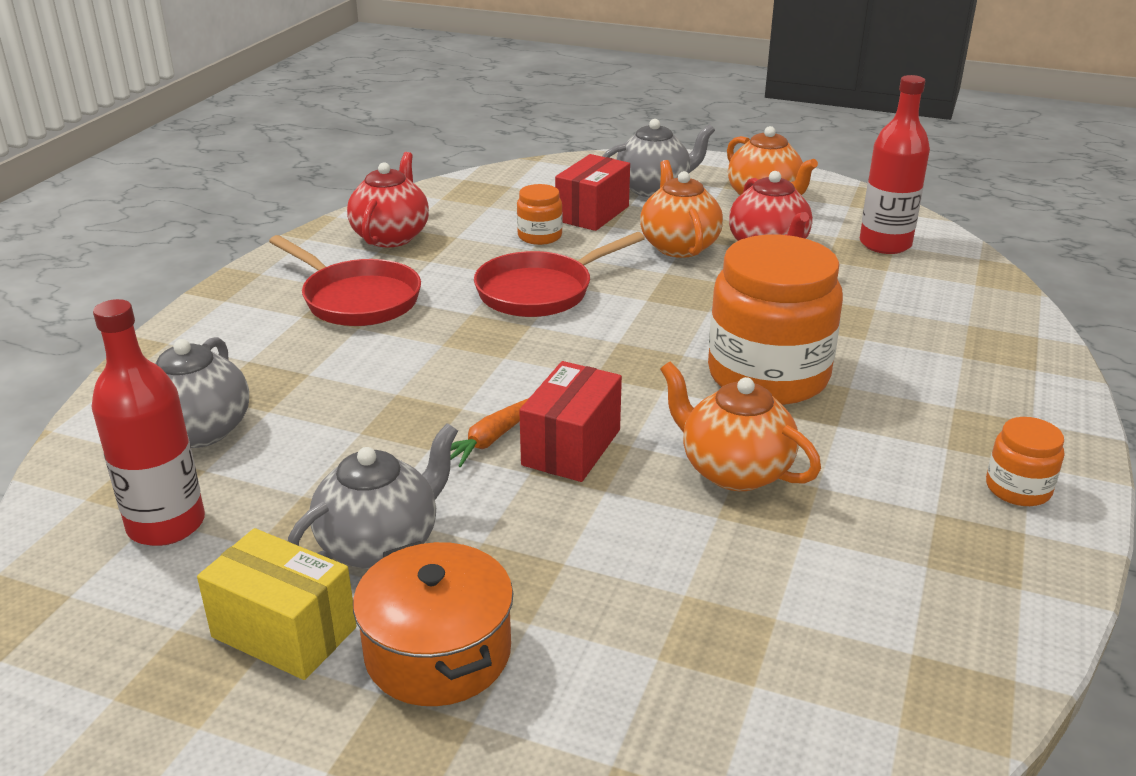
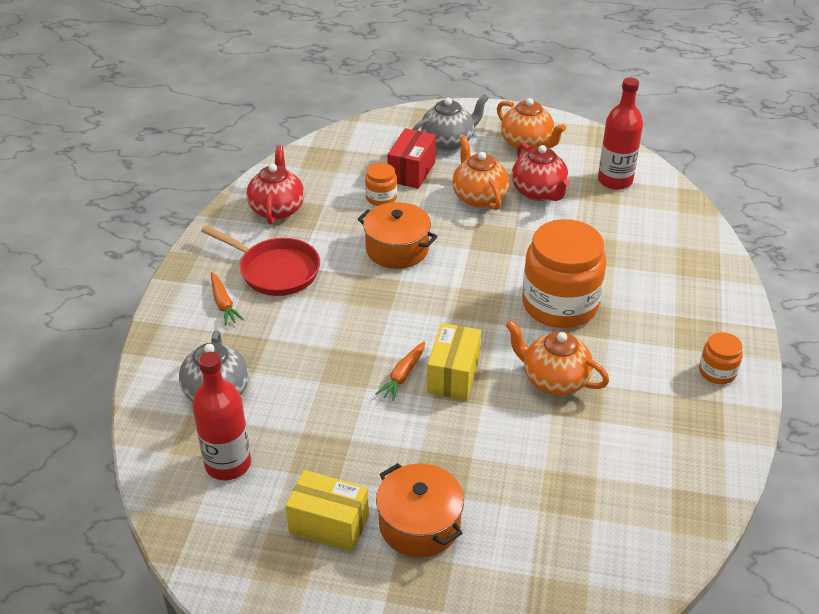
camera: 10 degrees left, 10 degrees up
(266, 328) = (223, 303): none -> orange carrot
(380, 544) = (362, 460): grey teapot -> none
(541, 291) = (397, 249): red pan -> orange pot
(571, 447) = (453, 375): red box -> yellow box

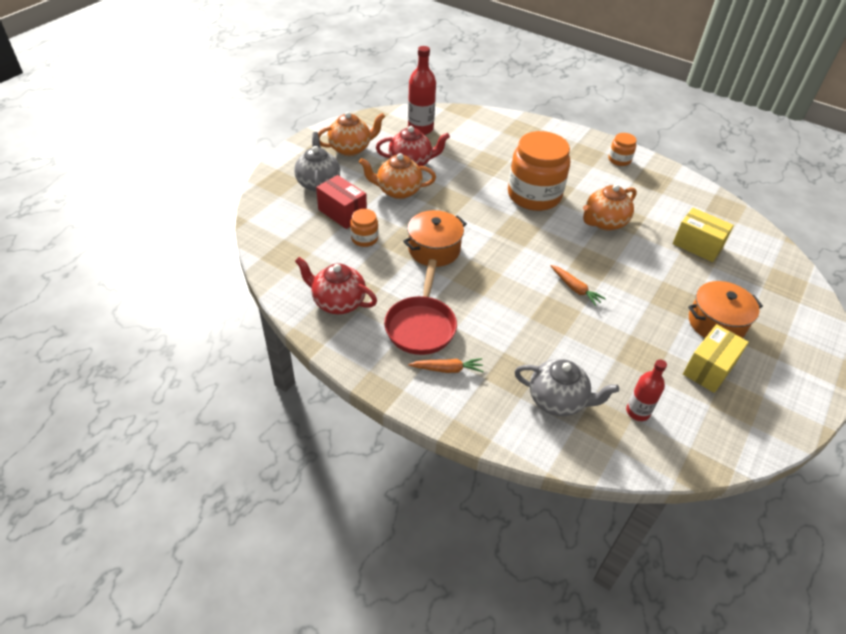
camera: 70 degrees left, 5 degrees up
(228, 464) = (637, 412): red bottle -> red bottle, size x0.64
(275, 270) = (421, 325): red pan -> red pan turned 135 degrees clockwise
(453, 375) = (584, 264): yellow box -> yellow box (697, 245)

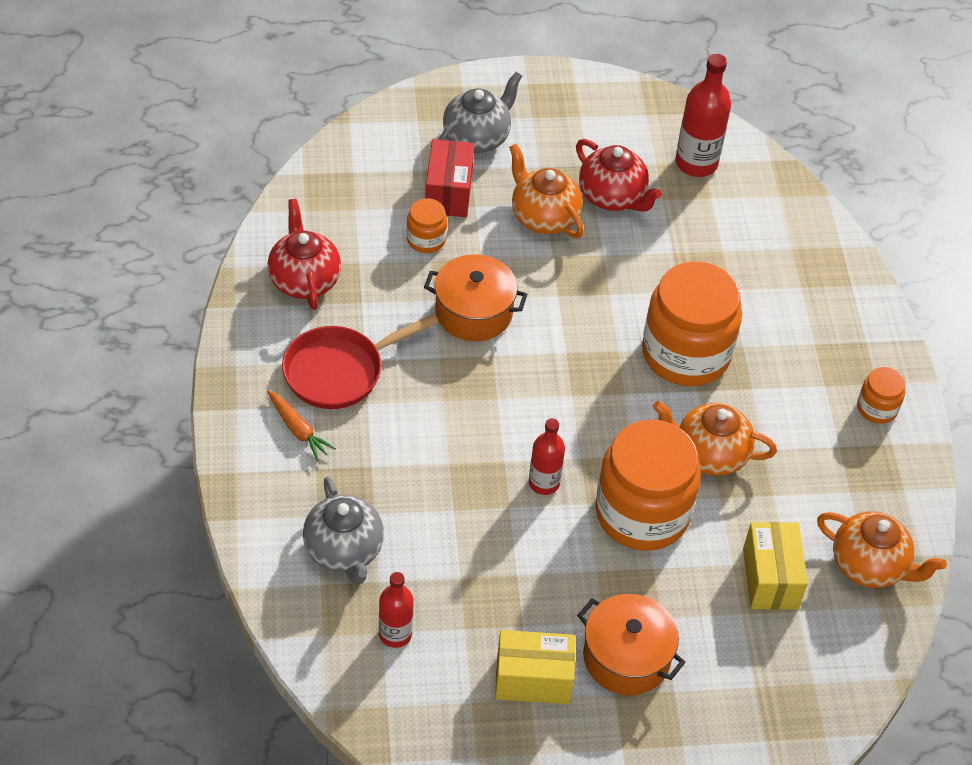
camera: 50 degrees right, 5 degrees up
(351, 149) = (575, 124): orange teapot -> orange teapot (869, 566)
(575, 289) = (544, 483): orange carrot -> red bottle
(623, 265) = (642, 513): none -> orange jar

